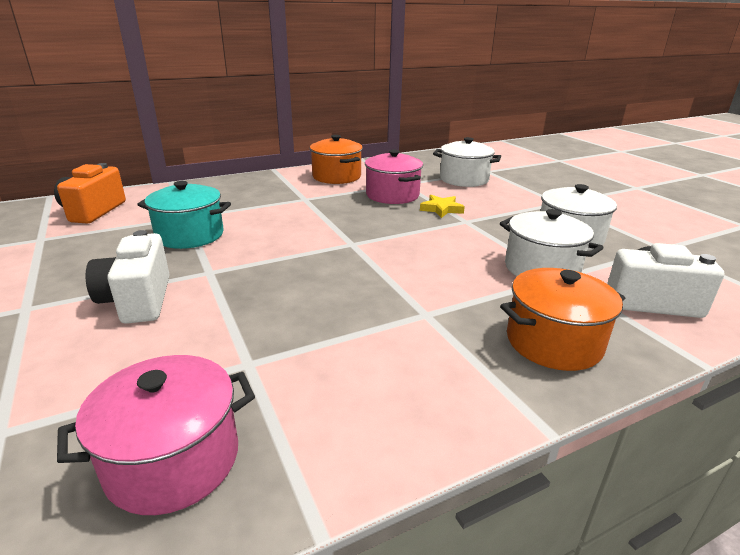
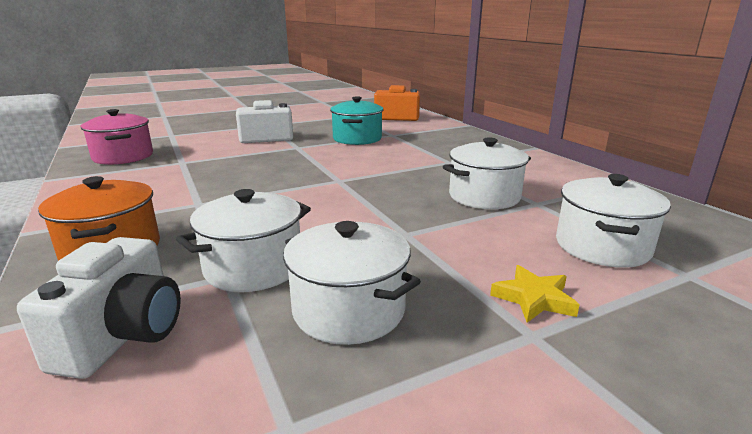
camera: 90 degrees right, 5 degrees down
(336, 177) = (533, 171): orange pot -> none
(392, 195) = (484, 196): pink pot -> white pot
(441, 209) = (445, 222): yellow star -> yellow star (534, 298)

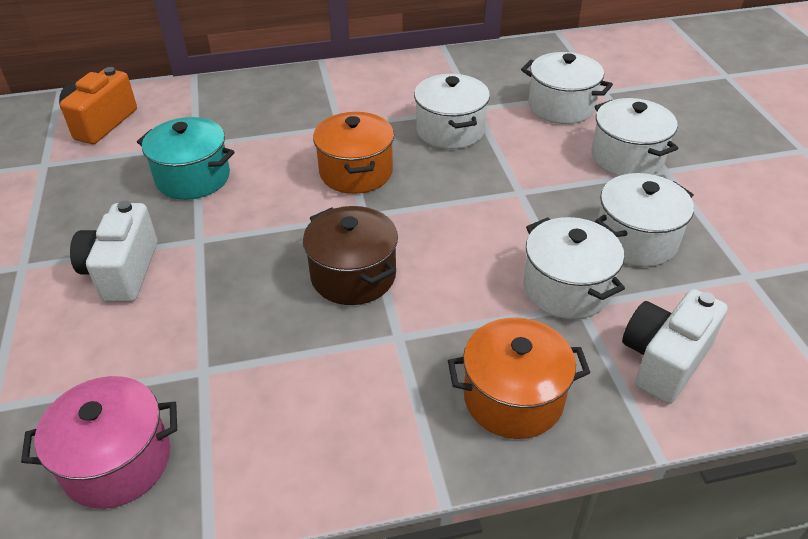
camera: 75 degrees left, 20 degrees up
(123, 335) = (664, 360): white camera -> white camera turned 75 degrees counterclockwise
(267, 184) = (353, 275): none -> brown pot
(392, 172) = (356, 172): none -> orange pot
(534, 298) = (627, 157): yellow star -> white pot

